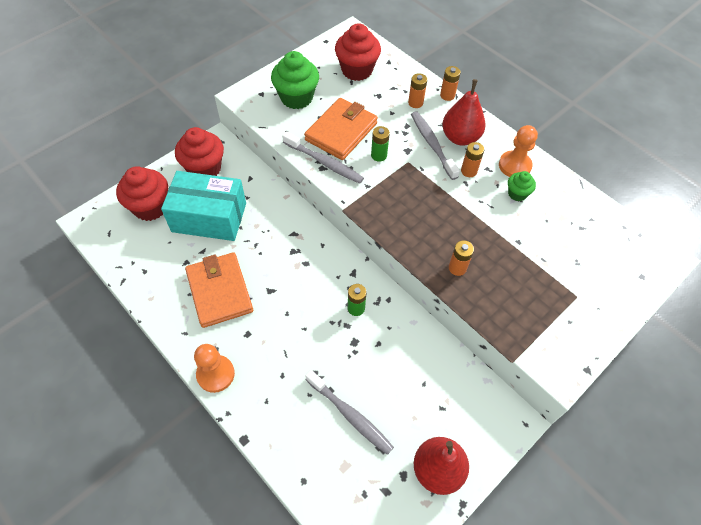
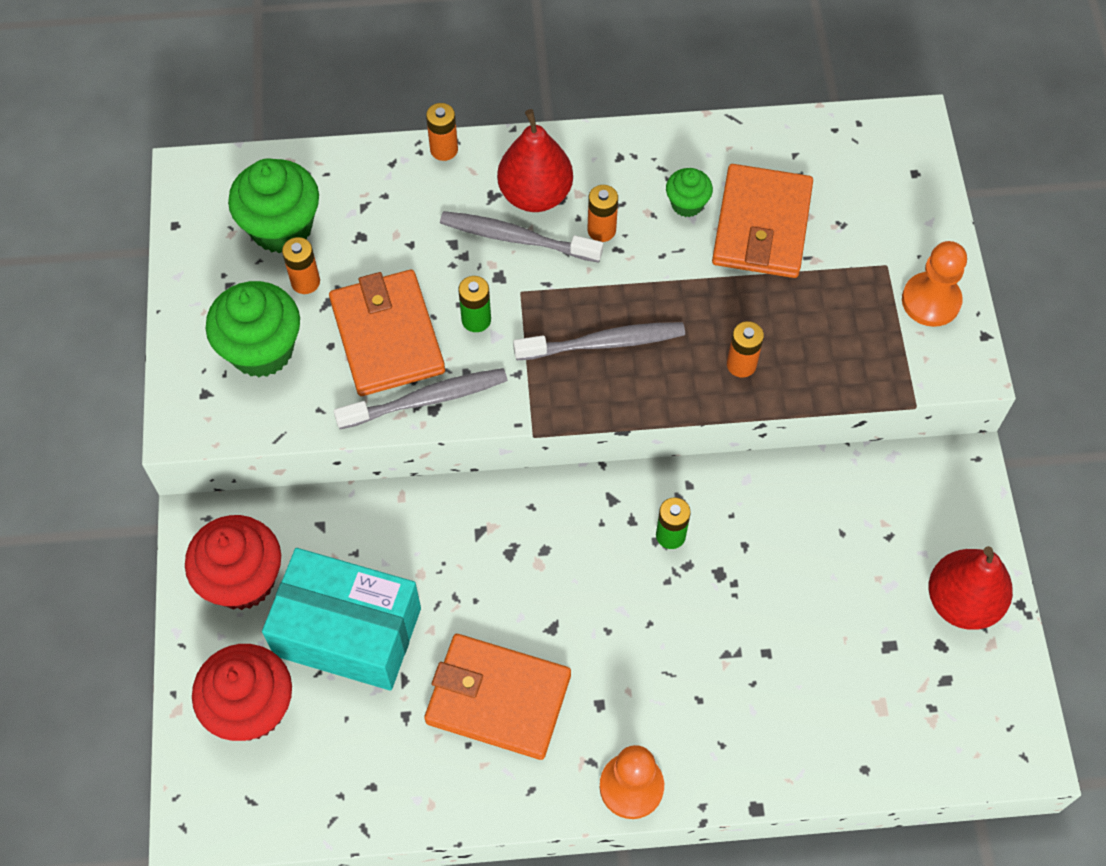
camera: 50 degrees left, 5 degrees up
(209, 217) = (348, 631): turquoise box -> turquoise box turned 60 degrees clockwise
(350, 415) = (818, 652): grey toothbrush -> grey toothbrush (603, 343)
(357, 70) = (281, 228): red cupcake -> green cupcake
(415, 103) = (420, 200): orange battery -> orange battery (305, 282)
(514, 165) = (640, 169): orange pawn -> orange pawn (931, 301)
(539, 230) = (761, 226): none -> orange wallet

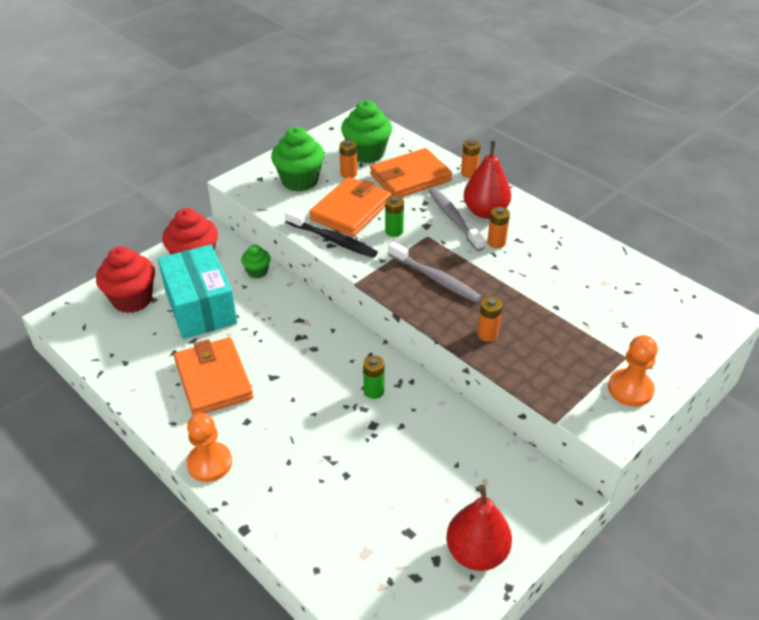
camera: 50 degrees right, 20 degrees down
(426, 400) = (332, 240): grey toothbrush -> black toothbrush
(687, 204) = (552, 262): green cupcake -> green cupcake (257, 272)
(761, 226) = (578, 295): orange wallet -> orange wallet (410, 177)

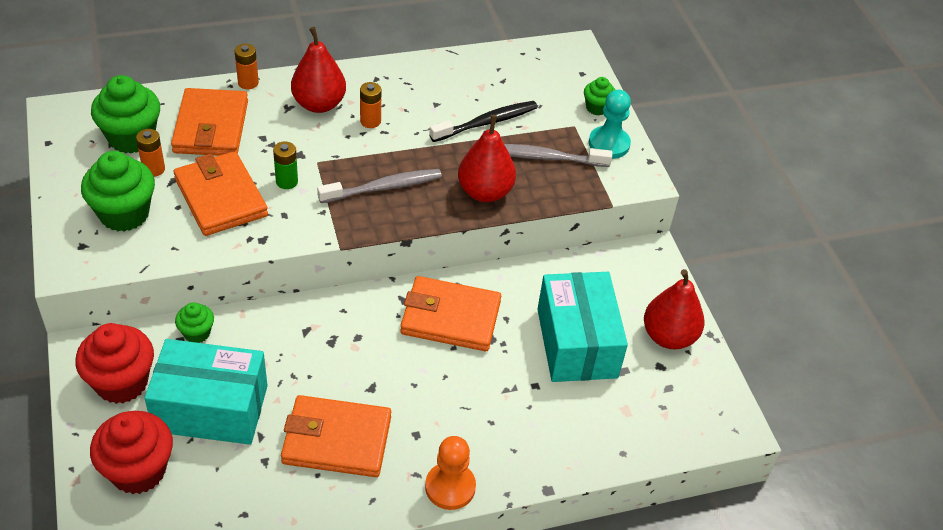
camera: 65 degrees left, 5 degrees up
(332, 240) = (256, 234): black toothbrush -> black toothbrush (486, 123)
(374, 391) = (450, 317): green battery -> orange wallet
(413, 484) = (577, 343): none -> turquoise box
(454, 219) = (310, 131): grey toothbrush -> grey toothbrush (546, 158)
(487, 334) = (485, 192): orange battery -> red pear
(630, 389) = (609, 144): orange pawn -> turquoise pawn
(667, 363) = (597, 108): none -> green cupcake

